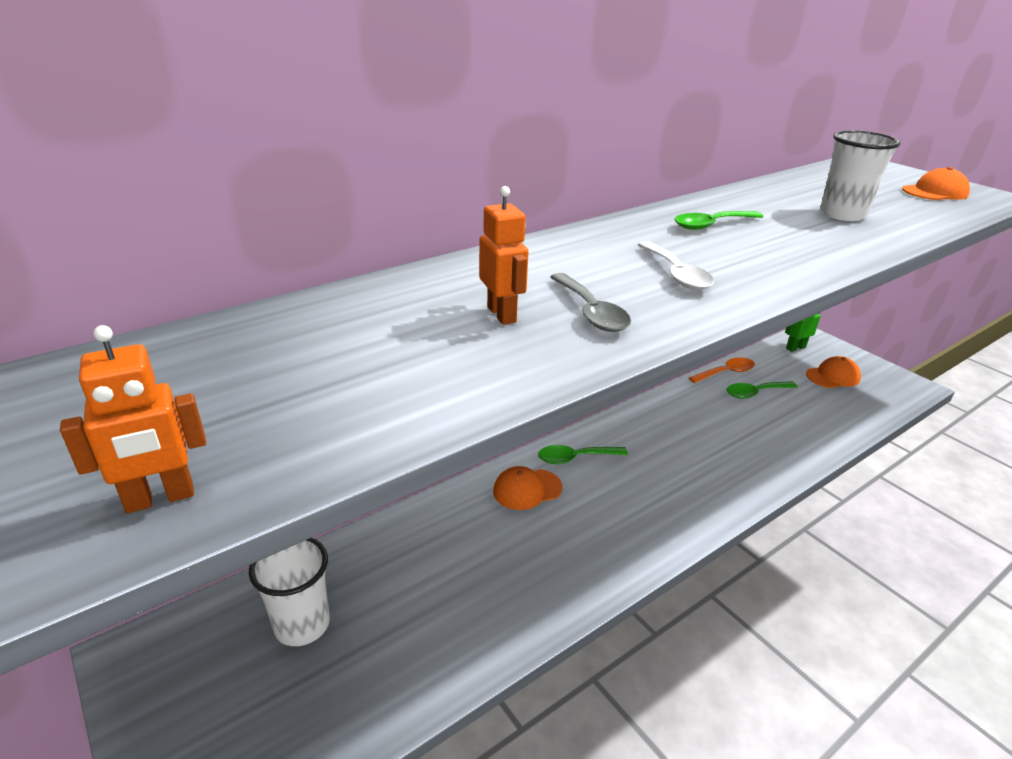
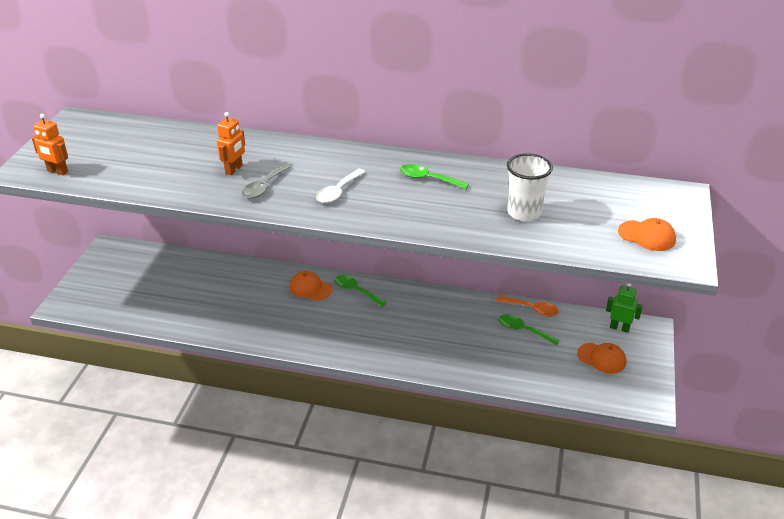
camera: 50 degrees right, 5 degrees up
(302, 625) = (160, 275): white cup -> none

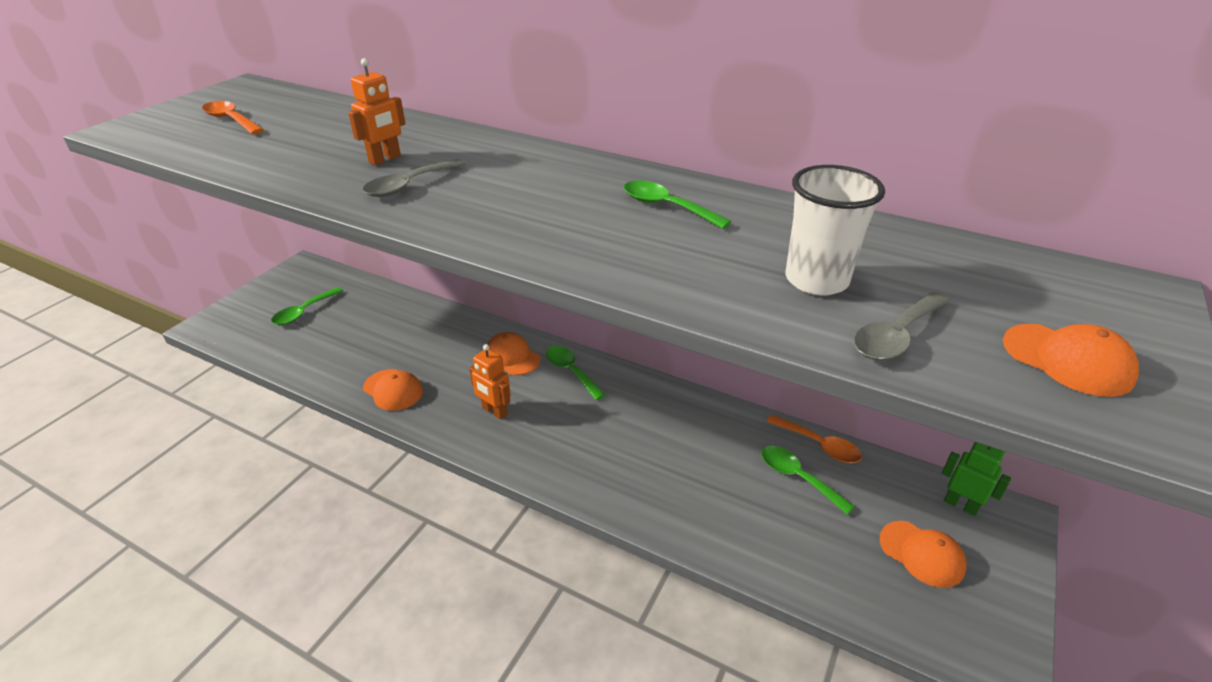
camera: 15 degrees right, 0 degrees up
(57, 171) = (160, 135): orange robot -> orange robot (494, 411)
(97, 152) = (231, 120): none -> orange spoon
(134, 282) = (304, 312): none -> green spoon
(236, 325) = (393, 390): none -> orange cap
(338, 191) = (513, 205): white spoon -> none
(569, 237) = (896, 336): none -> grey spoon

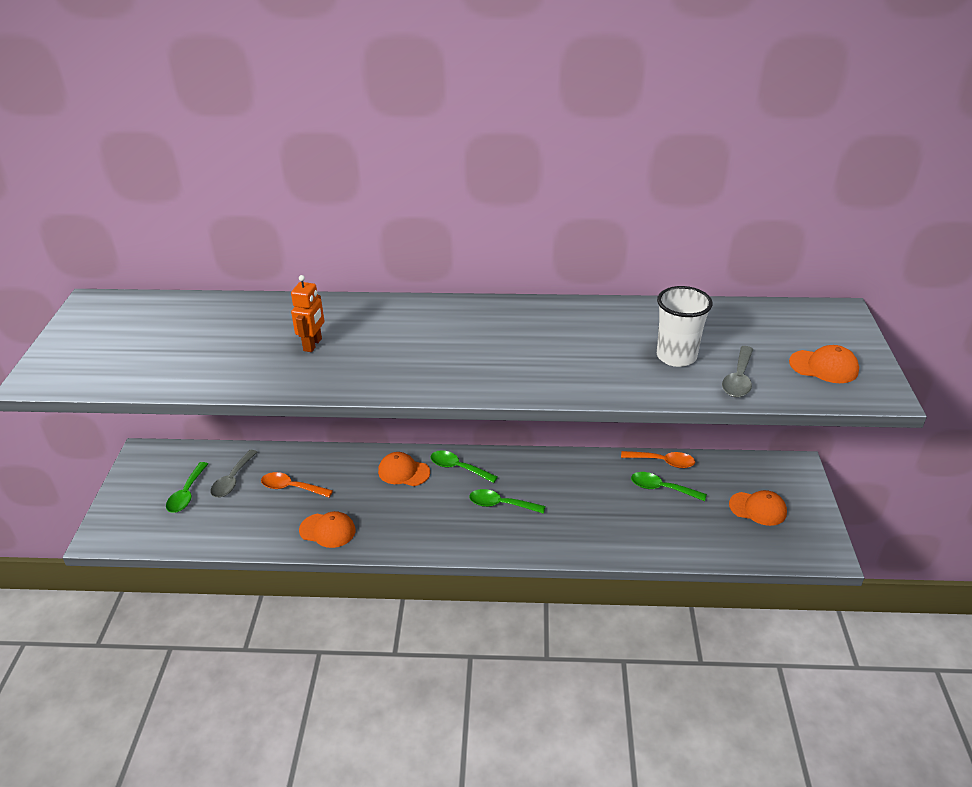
camera: 25 degrees left, 0 degrees up
(231, 120) = (132, 342): orange spoon -> orange spoon (291, 487)
(409, 185) = (357, 362): grey spoon -> grey spoon (232, 480)
(494, 411) = (422, 518): orange robot -> none
(666, 207) = (550, 329): green spoon -> green spoon (501, 504)
(960, 505) = (765, 470): green robot -> none

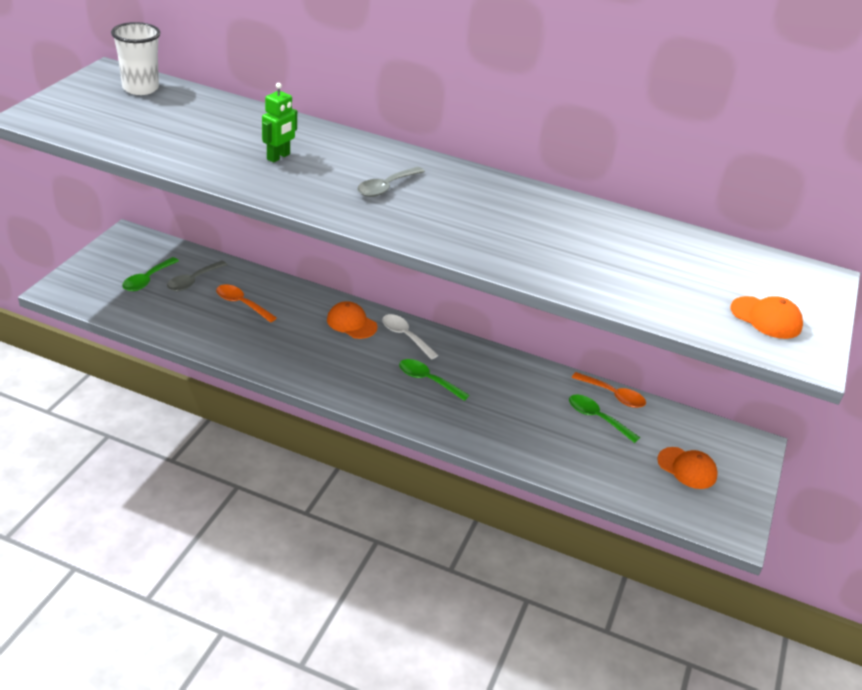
camera: 15 degrees right, 0 degrees up
(313, 344) = (278, 157): orange robot -> green robot
(327, 530) = (254, 349): orange cap -> none
(458, 468) = (405, 336): green spoon -> white spoon
(676, 356) = (617, 265): white cup -> white cup (140, 88)
(738, 379) = (667, 302): grey spoon -> grey spoon (386, 187)

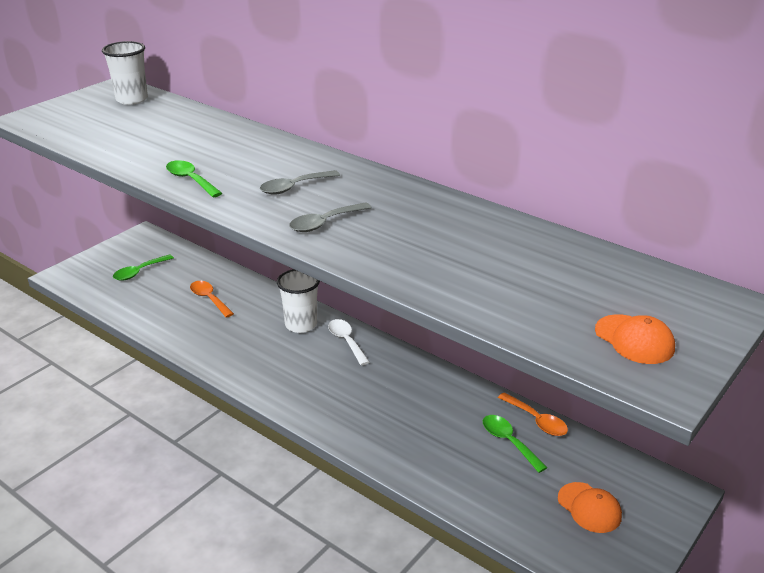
camera: 20 degrees right, 5 degrees down
(193, 281) = (177, 276): grey spoon -> grey spoon (325, 223)
(278, 157) = (211, 157): green robot -> none
(351, 323) = (301, 324): orange cap -> white cup
(427, 380) = (348, 384): green spoon -> green spoon (190, 180)

